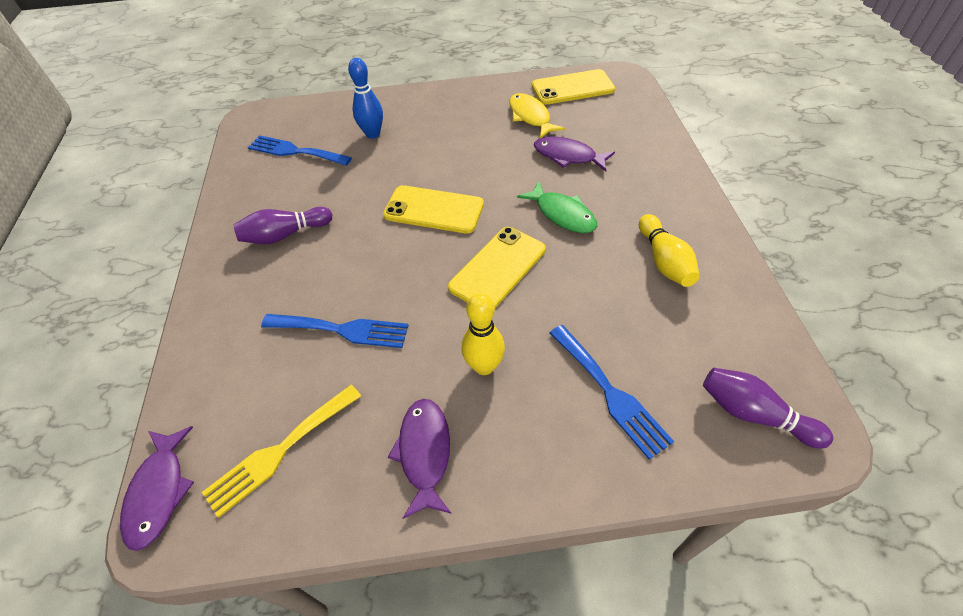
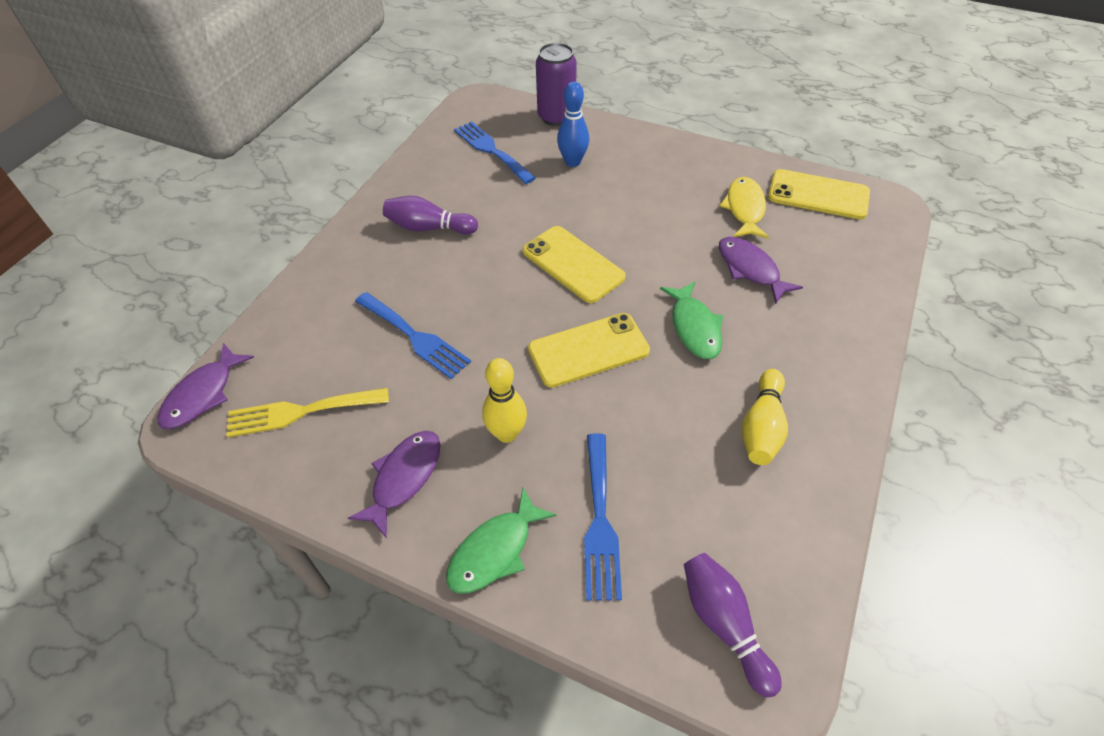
camera: 30 degrees right, 0 degrees up
(332, 106) = (556, 117): none -> purple can
(549, 466) = (495, 550): none -> green fish

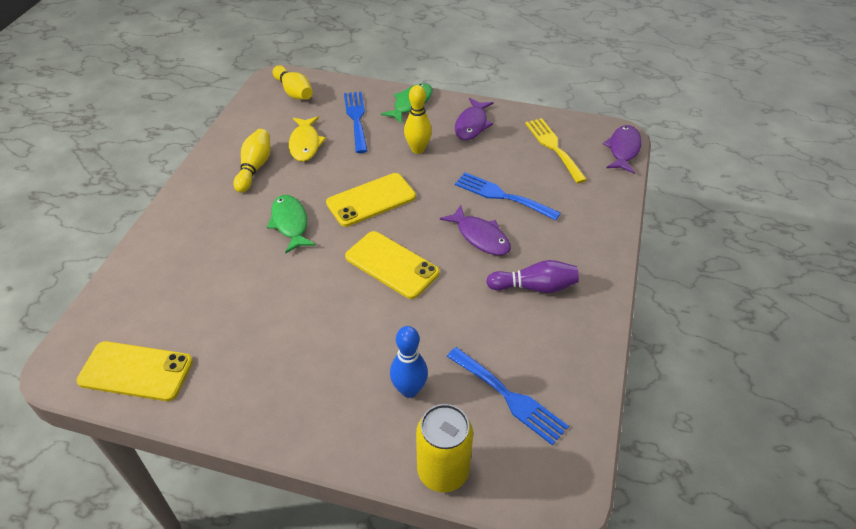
camera: 170 degrees right, 5 degrees down
(300, 412) = (553, 147): yellow fork -> yellow fork turned 90 degrees counterclockwise
(556, 117) = (443, 471): purple can -> yellow can
(724, 624) = (294, 92): purple bowling pin -> yellow bowling pin
(744, 209) = (222, 343): yellow fish -> yellow fish (305, 144)
(750, 269) = (233, 277): purple fish -> purple fish (480, 237)

